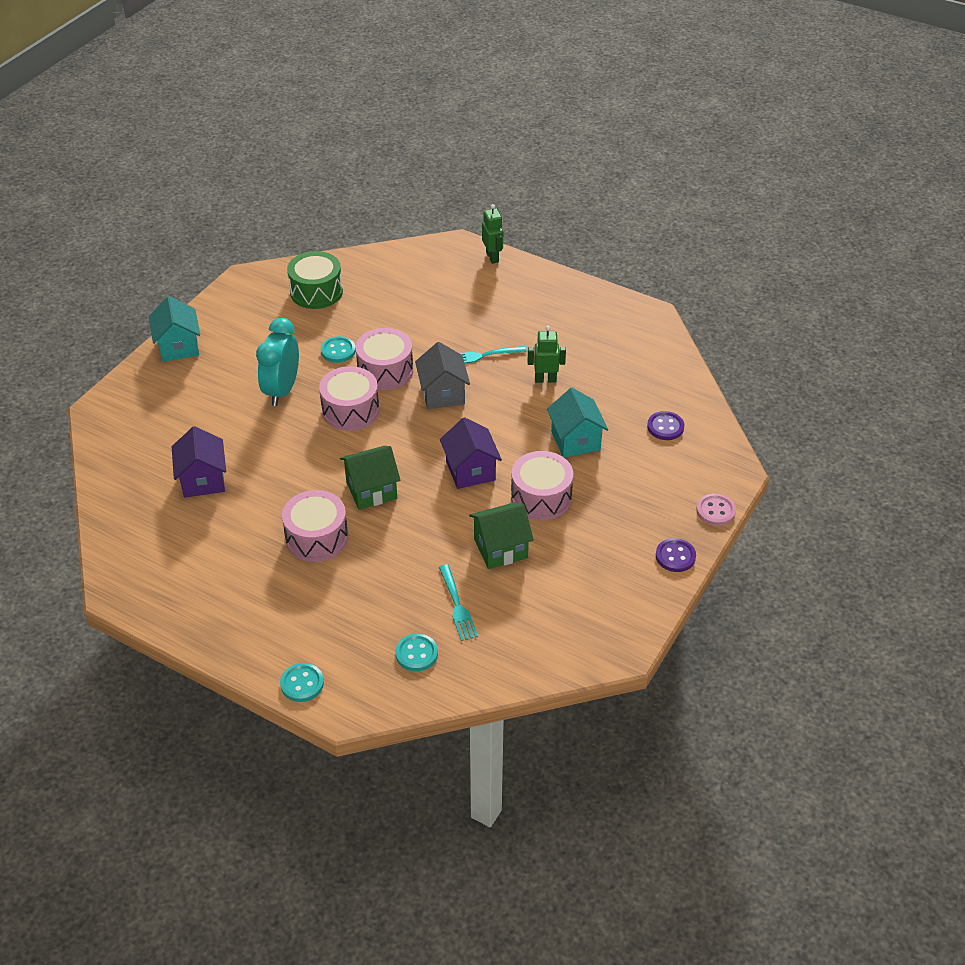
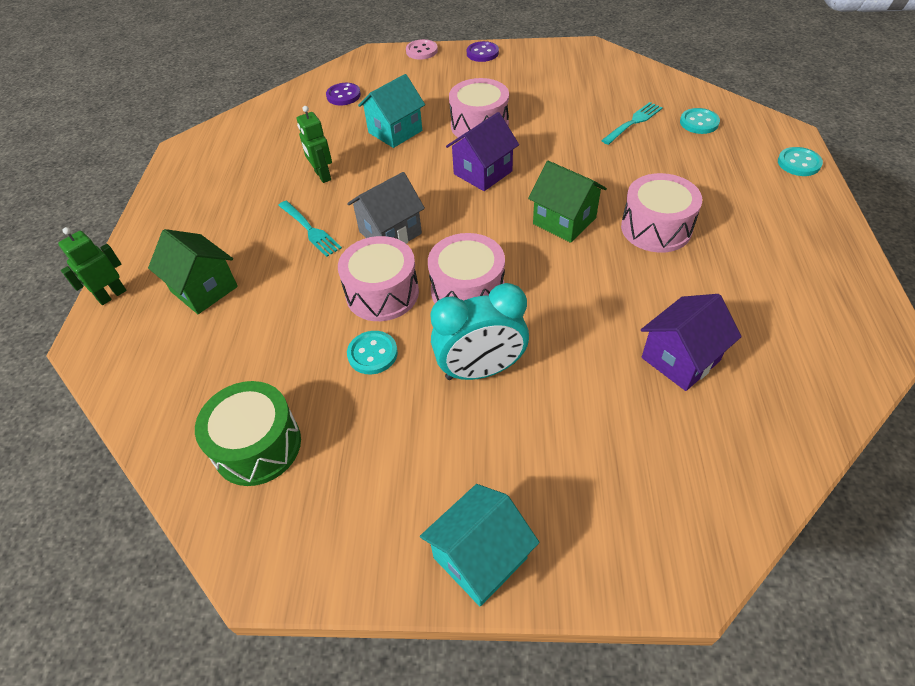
camera: 115 degrees left, 5 degrees up
(500, 548) = (554, 124): green house -> green house (204, 289)

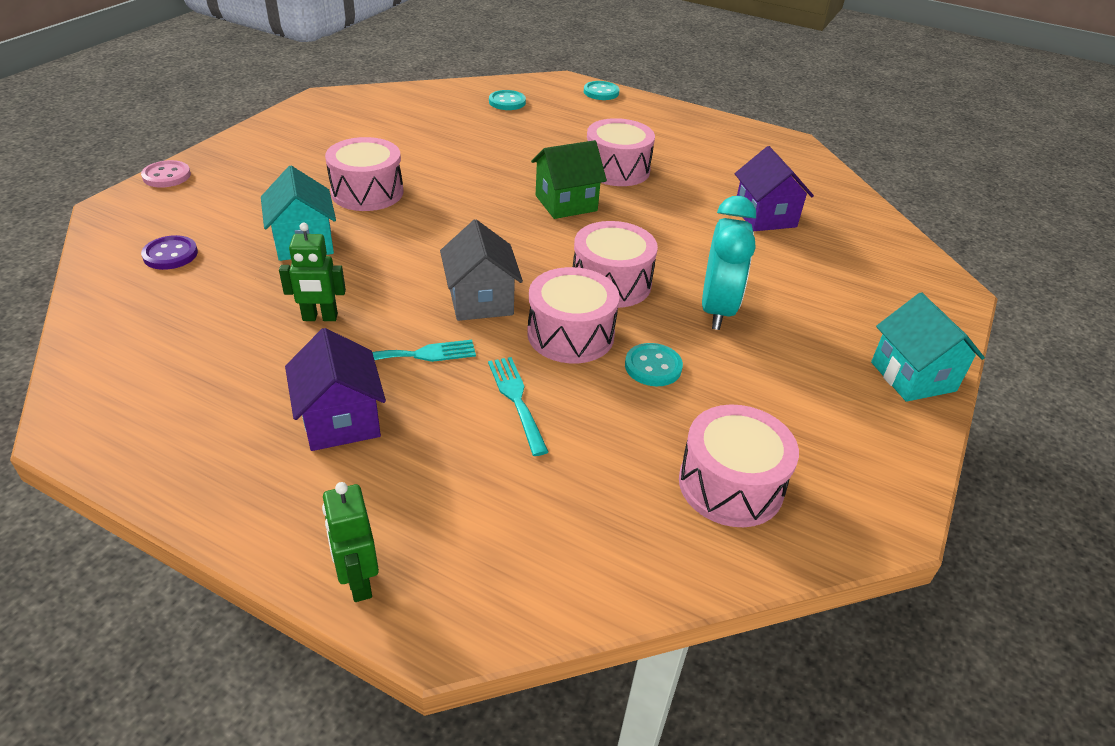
camera: 70 degrees left, 10 degrees down
(204, 289) = (437, 475): green house -> none
(257, 445) = (730, 485): green drum -> pink drum
(482, 53) = (238, 146): purple button -> none
(483, 172) = (448, 217): purple house -> purple house (341, 420)
(633, 122) = (470, 124): turquoise fork -> turquoise fork (517, 401)

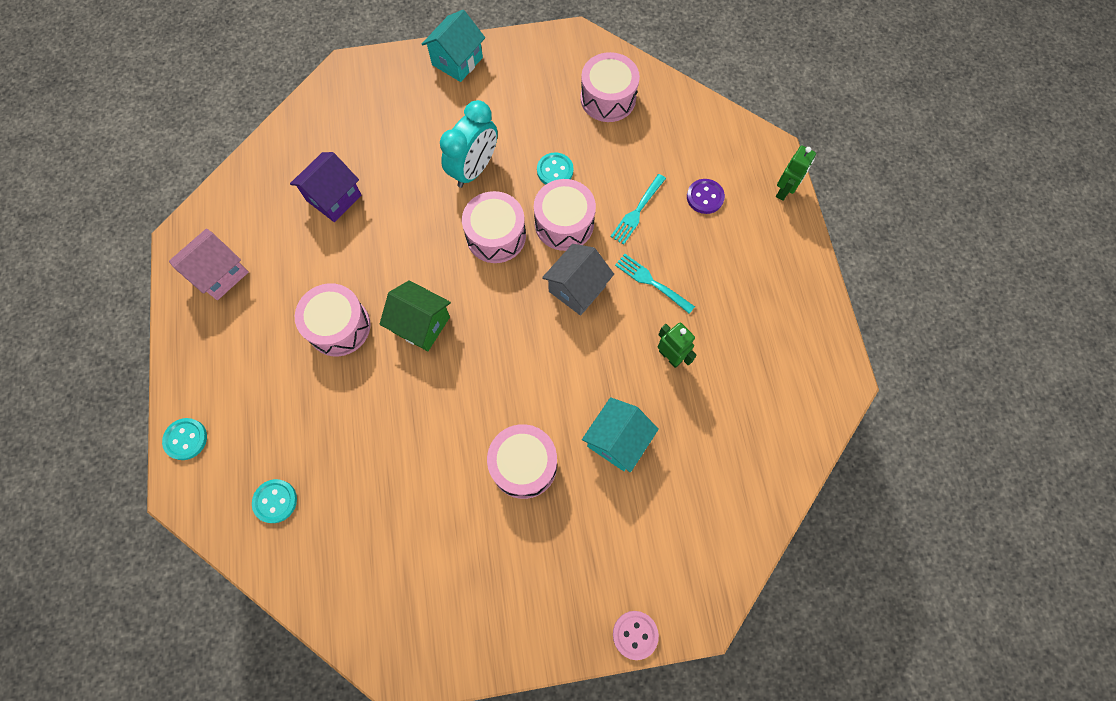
camera: 125 degrees left, 30 degrees up
(170, 254) = (704, 507): purple button -> purple button (705, 197)
(341, 420) = (723, 273): purple house -> none
(717, 310) = (474, 169): turquoise clock -> turquoise clock turned 150 degrees clockwise
(735, 144) = (220, 274): none -> pink house

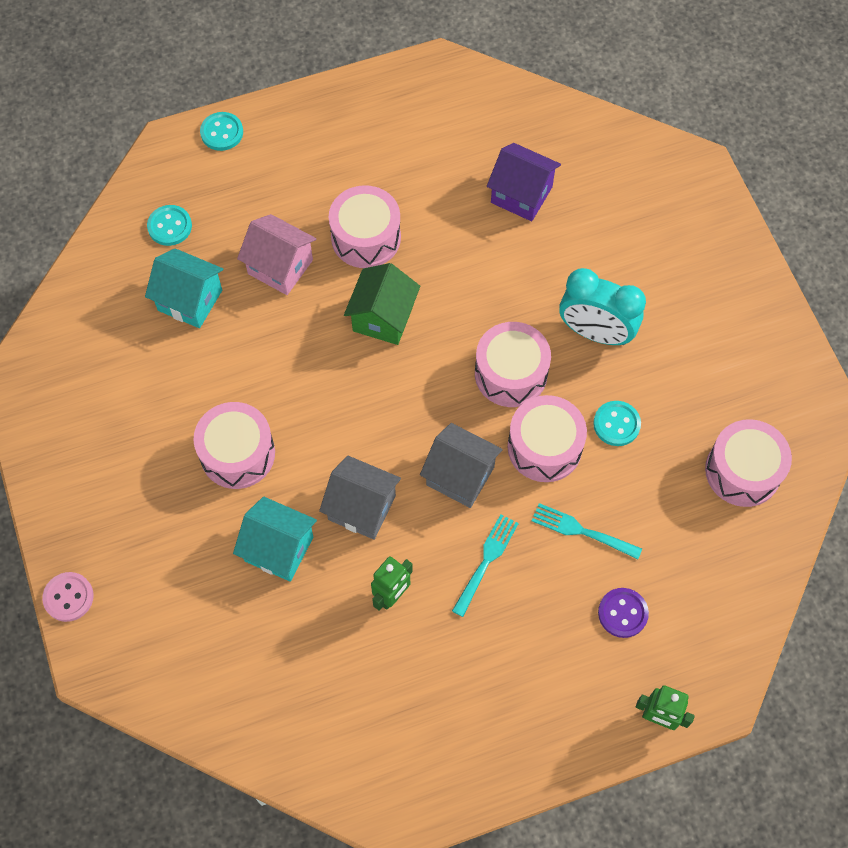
camera: 80 degrees right, 5 degrees down
(220, 274) = (405, 111): pink house -> pink house (280, 267)
(457, 61) = (747, 283): turquoise house -> turquoise house (190, 300)
(591, 368) = (362, 508): none -> grey house

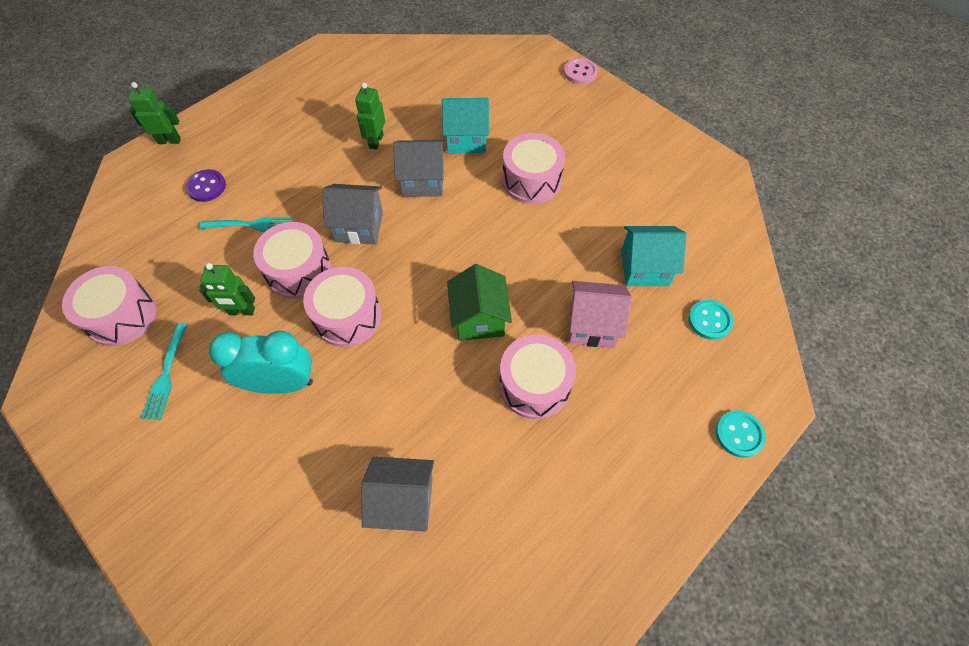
camera: 155 degrees right, 5 degrees down
(486, 562) = (317, 181): turquoise fork -> turquoise fork (166, 374)
(521, 195) = (403, 501): purple house -> grey house
(616, 424) = (241, 311): turquoise button -> green robot

